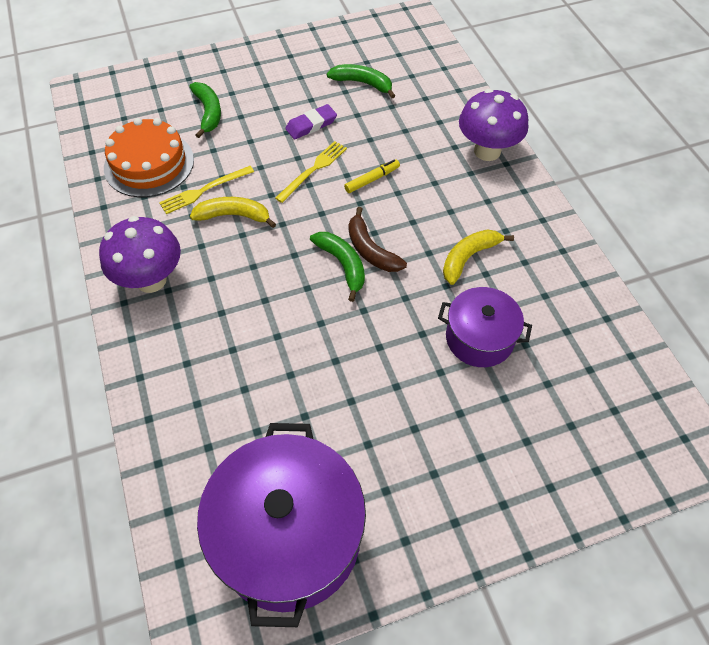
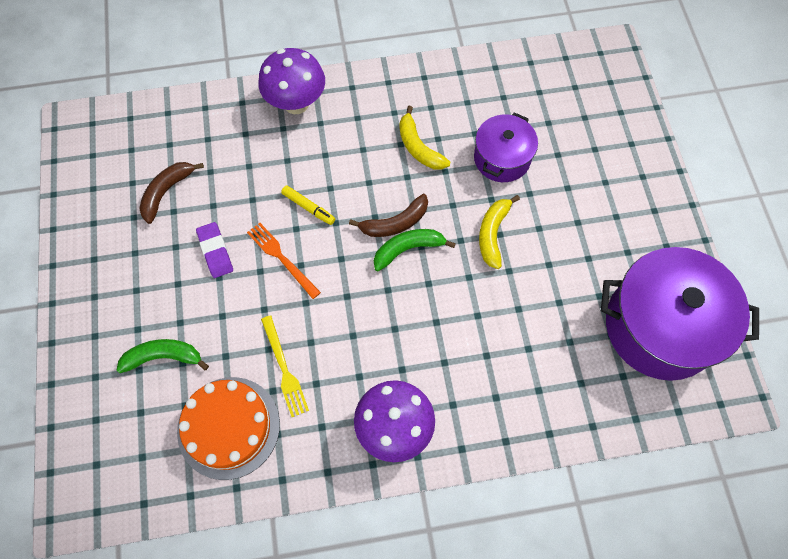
camera: 80 degrees left, 10 degrees up
(234, 216) = (326, 341): yellow banana -> yellow banana (493, 233)
(313, 170) = (282, 258): yellow fork -> orange fork
(363, 83) = (167, 192): green banana -> brown banana
(371, 180) = (308, 207): yellow marker -> yellow marker turned 150 degrees clockwise

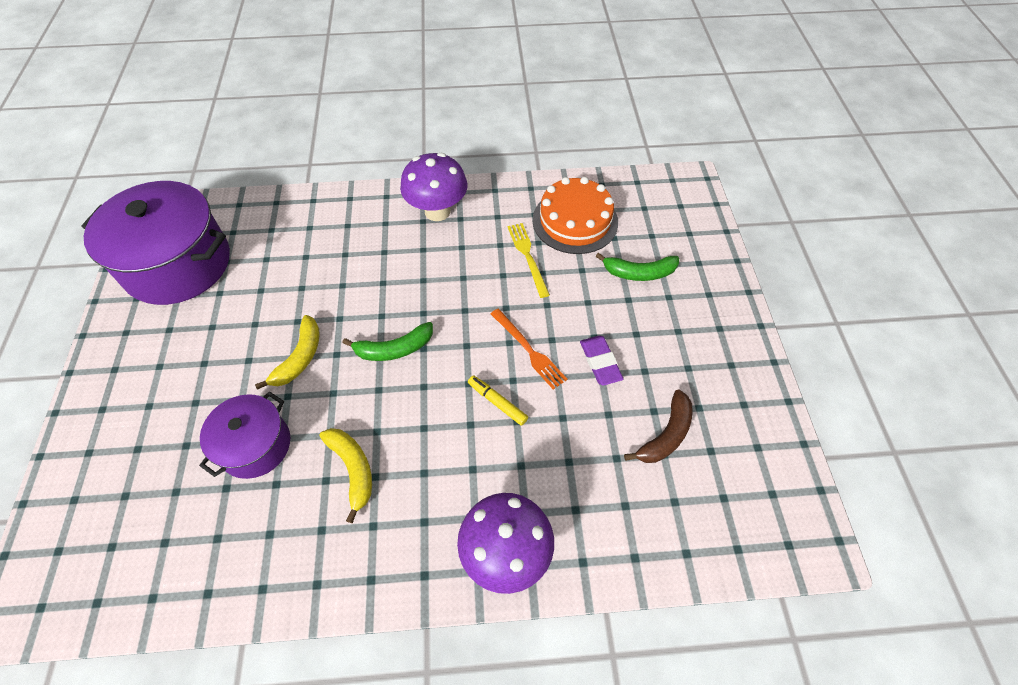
camera: 175 degrees left, 10 degrees down
(395, 223) = (402, 377): brown banana -> none

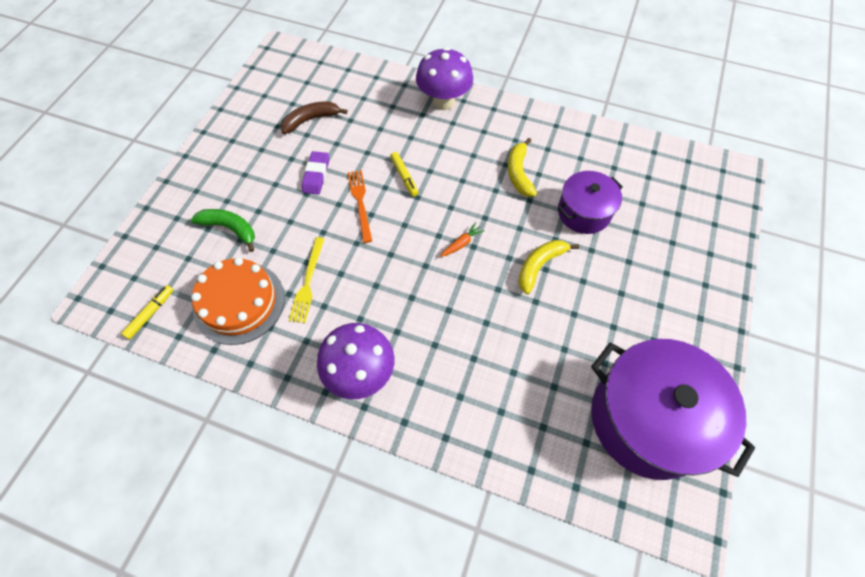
camera: 155 degrees left, 5 degrees up
(394, 349) = (461, 243): green banana -> orange carrot
(639, 188) = (150, 314): none -> yellow marker

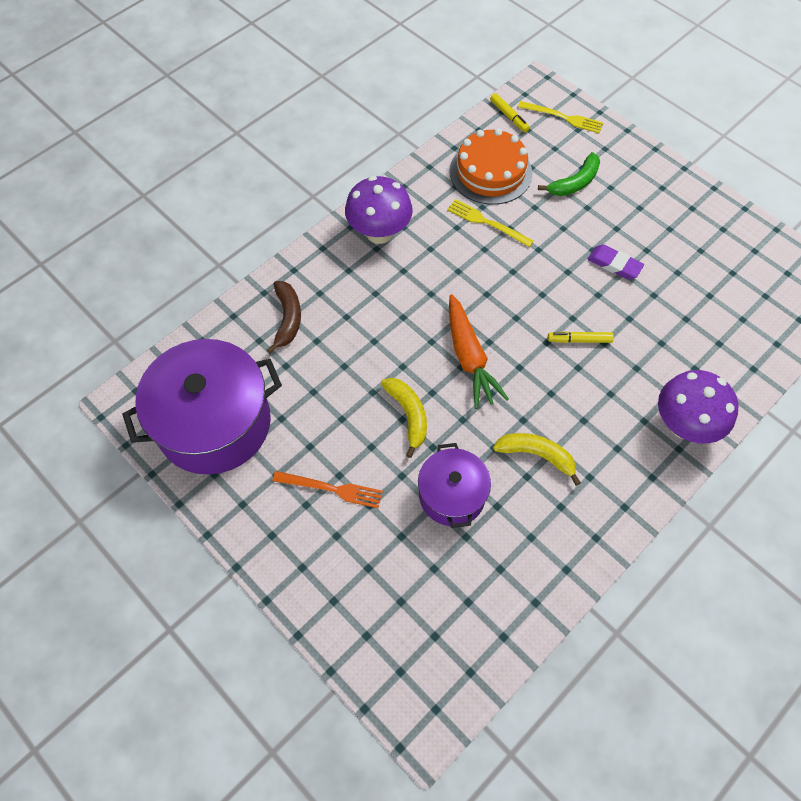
camera: 115 degrees right, 0 degrees up
(140, 264) = (563, 117): none -> yellow fork
(311, 120) = (699, 282): brown banana -> brown banana (287, 319)
(360, 202) = (561, 290): orange fork -> orange fork (331, 489)
(461, 243) = (469, 357): orange carrot -> orange carrot, size x2.20

